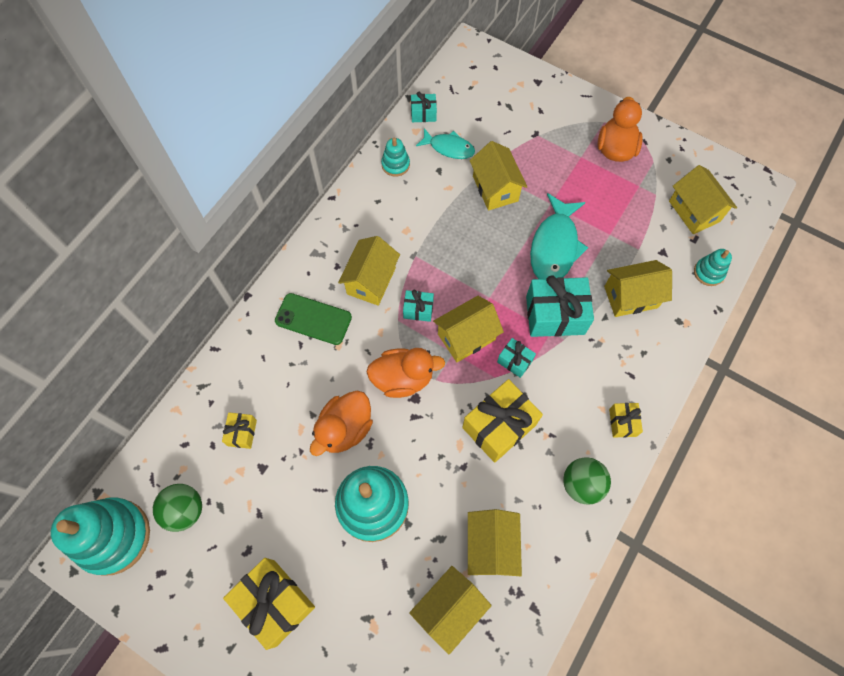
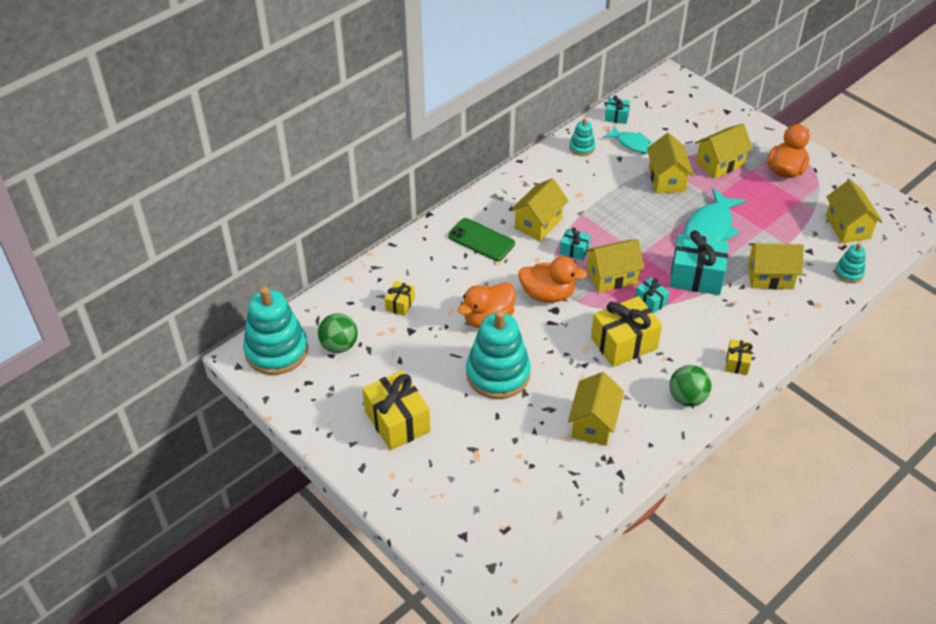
camera: 15 degrees right, 20 degrees down
(449, 608) = (545, 457): yellow house -> yellow house (719, 163)

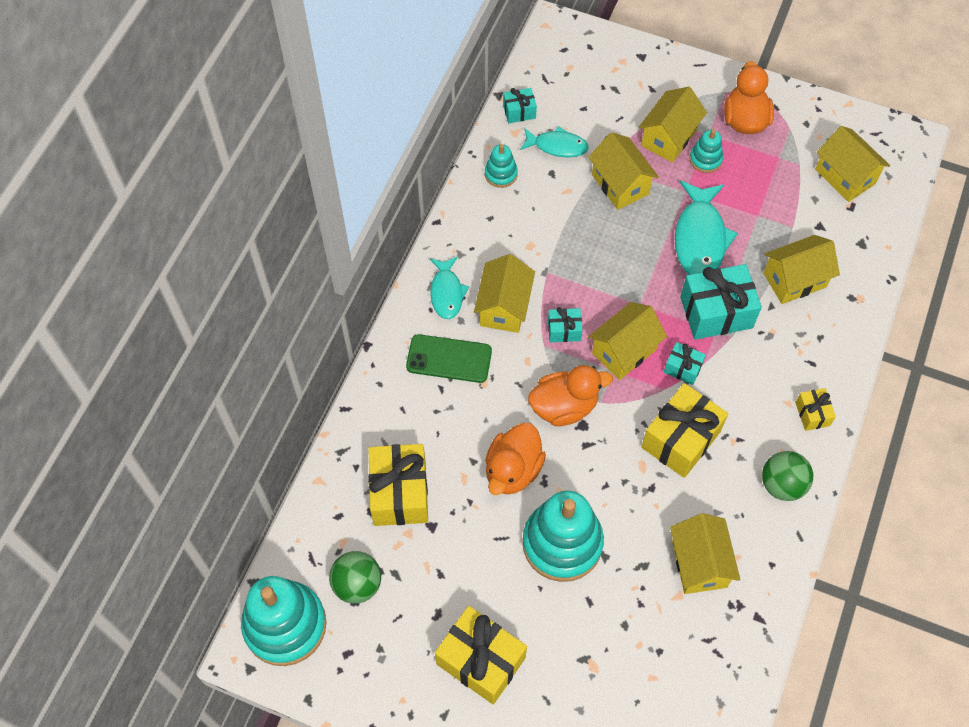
camera: 25 degrees left, 15 degrees up
(400, 304) = (400, 493): yellow gift -> yellow gift, size x1.98
(502, 202) = (447, 293): none -> turquoise fish
(849, 273) = (873, 241): turquoise stacking toy -> turquoise stacking toy (705, 159)

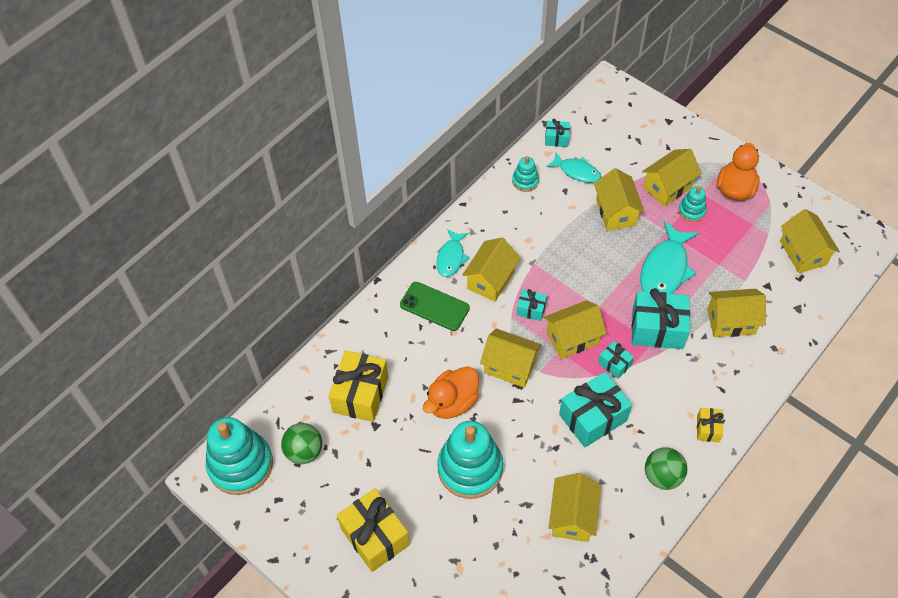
camera: 20 degrees right, 5 degrees down
(564, 406) = (510, 366): orange duck -> yellow house
(681, 439) = (593, 417): yellow gift -> turquoise gift

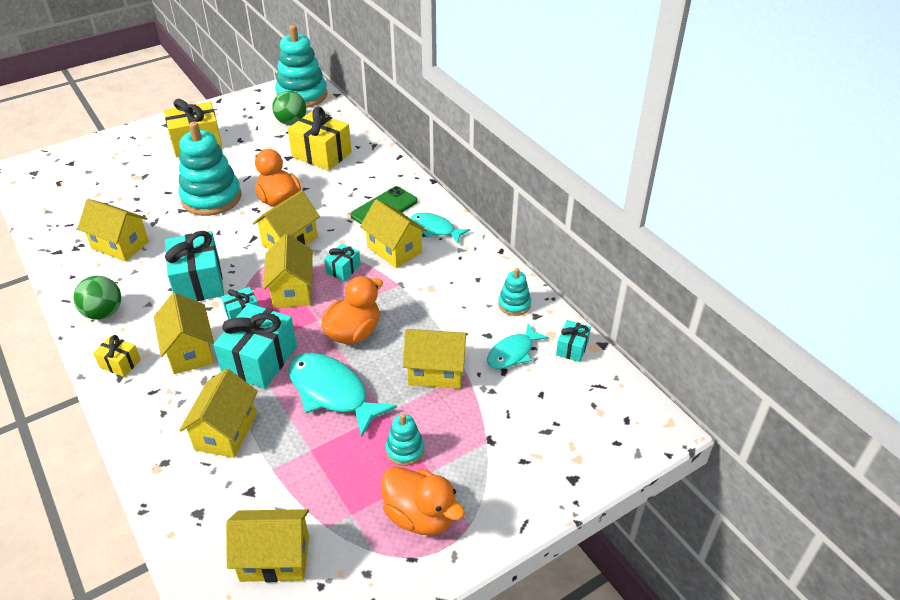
camera: 105 degrees right, 15 degrees down
(601, 276) = (353, 333): none -> orange duck
(667, 187) = (454, 437): yellow house -> yellow house (190, 351)

